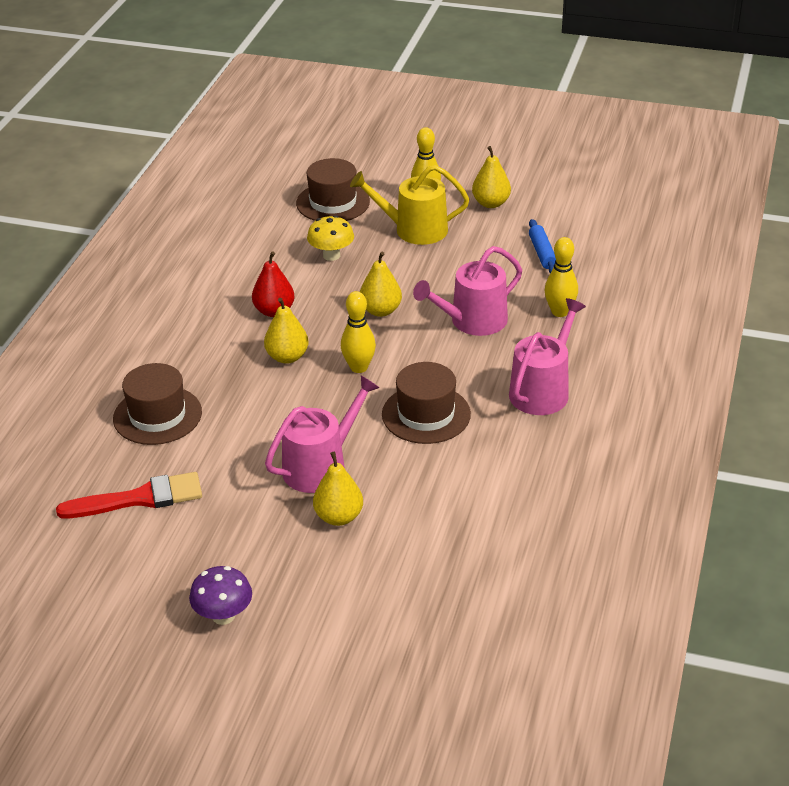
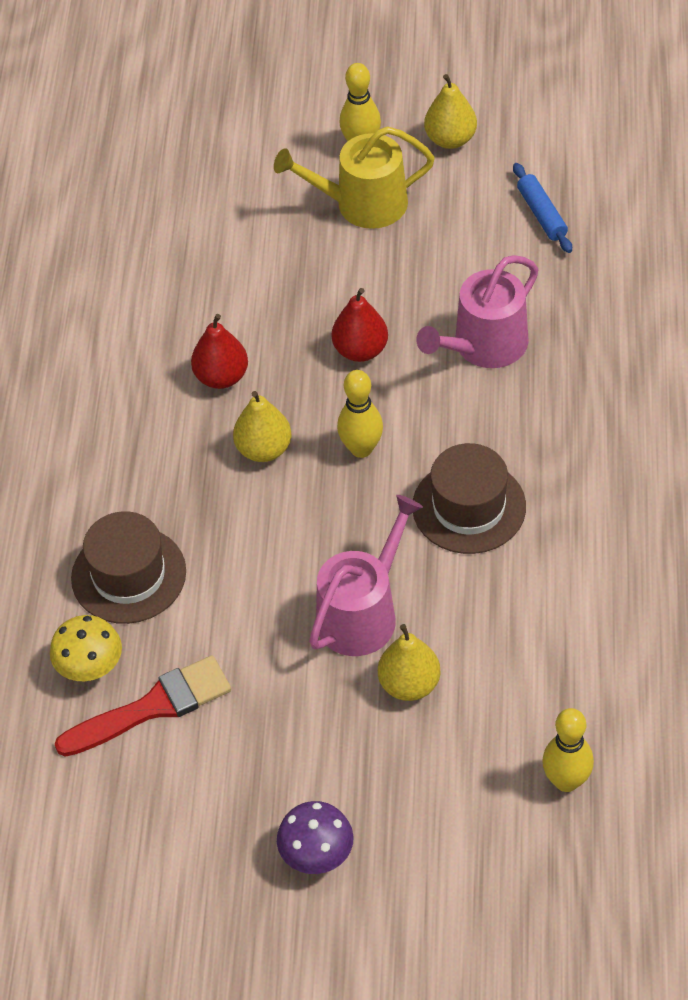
camera: 10 degrees left, 15 degrees up
(331, 255) = (266, 268): yellow mushroom -> yellow mushroom (90, 668)
(333, 202) = (238, 175): brown hat -> none
(380, 310) = (360, 350): yellow pear -> red pear
(542, 390) = (603, 441): pink watering can -> none
(559, 312) = (590, 310): yellow bowling pin -> yellow bowling pin (566, 781)

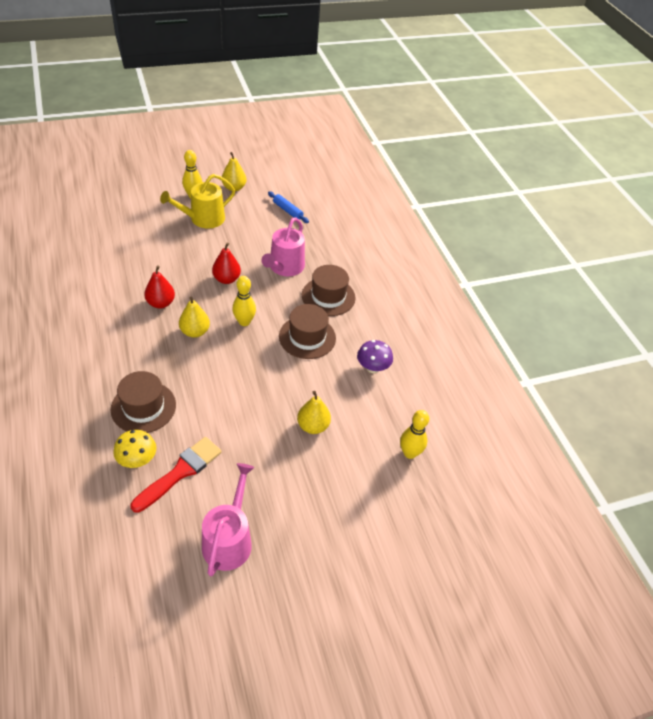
camera: 30 degrees left, 5 degrees down
(317, 855) = (300, 527): purple mushroom -> purple mushroom (372, 368)
(362, 613) = (275, 397): pink watering can -> pink watering can (229, 539)
(546, 429) = (328, 296): none -> brown hat

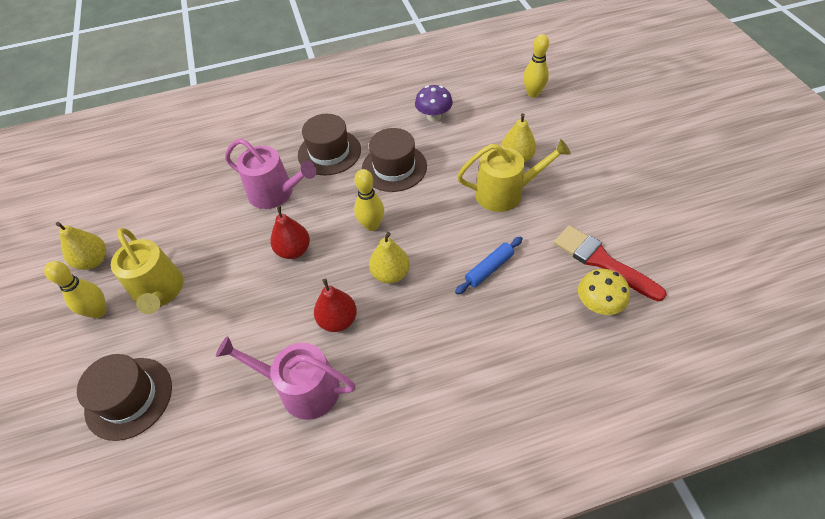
camera: 80 degrees left, 5 degrees up
(143, 407) = (520, 311): brown hat -> brown hat (129, 398)
(229, 539) = (666, 212): pink watering can -> pink watering can (302, 389)
(269, 412) = (505, 192): none -> yellow watering can
(288, 211) = (163, 196): blue rolling pin -> blue rolling pin (489, 269)

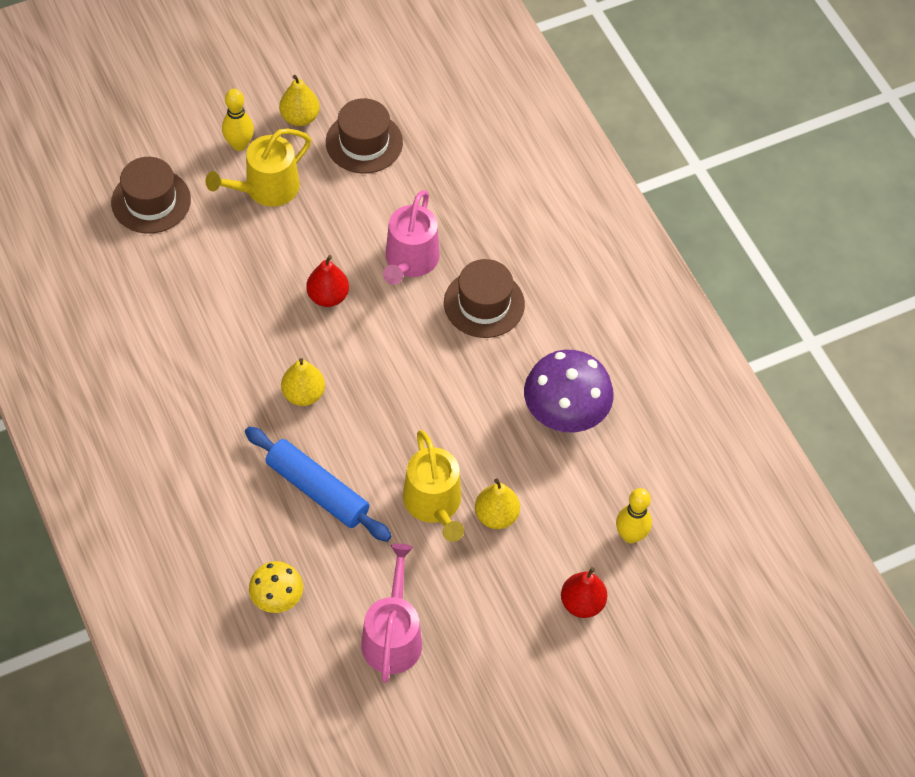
camera: 75 degrees right, 5 degrees up
(302, 389) = (166, 337): pink watering can -> pink watering can (392, 636)
(338, 320) = (242, 354): red pear -> red pear (582, 603)
(372, 225) = (370, 367): yellow bowling pin -> none
(394, 167) = (465, 378): brown hat -> brown hat (364, 142)
(434, 117) = (565, 414): purple mushroom -> purple mushroom, size x1.74
(489, 269) = (317, 490): blue rolling pin -> blue rolling pin, size x1.77
(602, 261) = (336, 606): red brush -> none

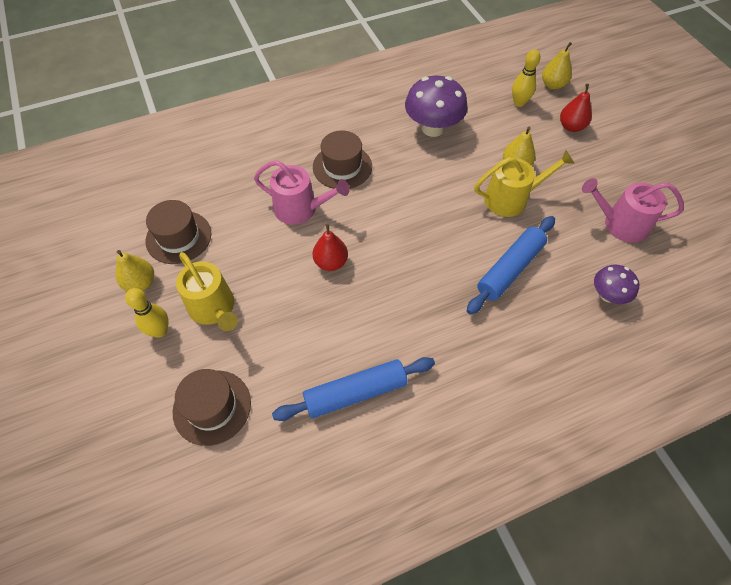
camera: 85 degrees left, 0 degrees up
(159, 325) = (355, 393): none -> blue rolling pin
(277, 598) = (607, 295): yellow mushroom -> purple mushroom
(303, 394) = (424, 279): yellow pear -> yellow pear (553, 85)

